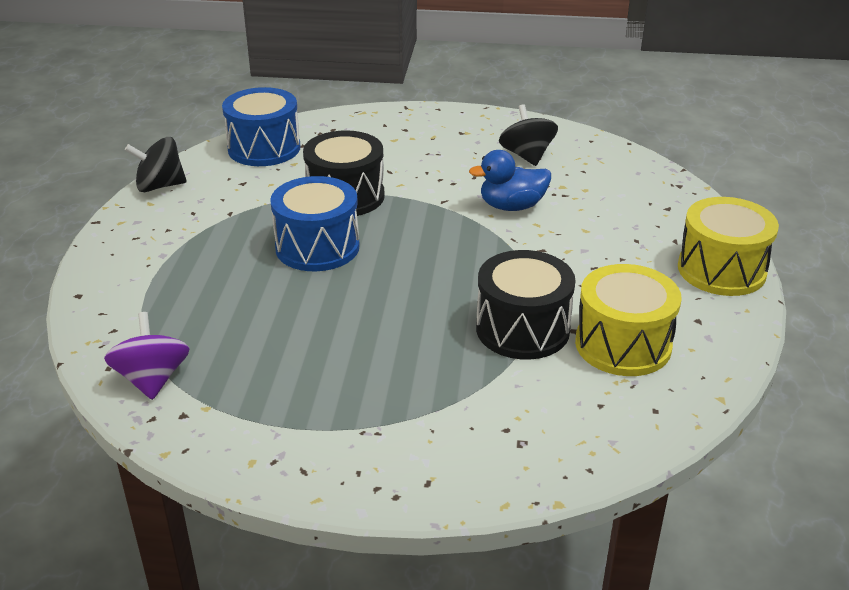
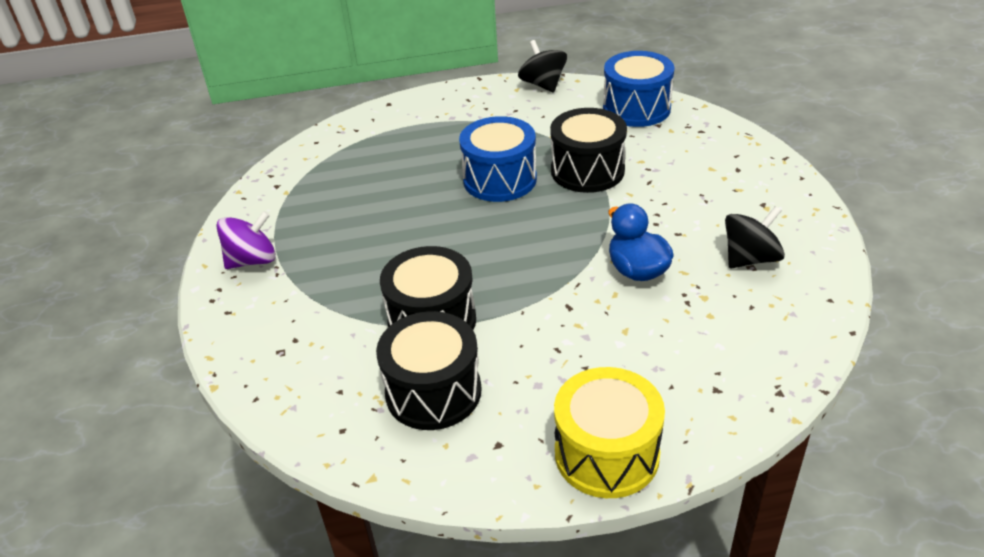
camera: 75 degrees right, 5 degrees up
(152, 379) = (309, 162): purple spinning top -> purple spinning top (252, 260)
(623, 345) = (433, 392): yellow drum -> black drum

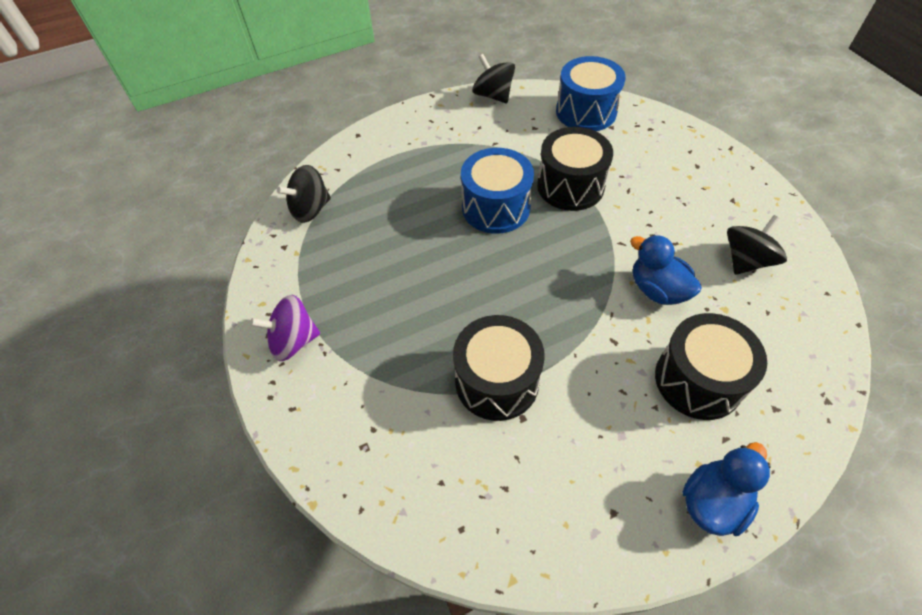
camera: 15 degrees left, 15 degrees up
(252, 260) = (293, 341): purple spinning top -> purple spinning top turned 150 degrees counterclockwise
(315, 159) = (310, 209): none -> black spinning top
(433, 392) = (530, 464): black drum -> black drum (698, 380)
(606, 454) = (713, 502): yellow drum -> blue duck

